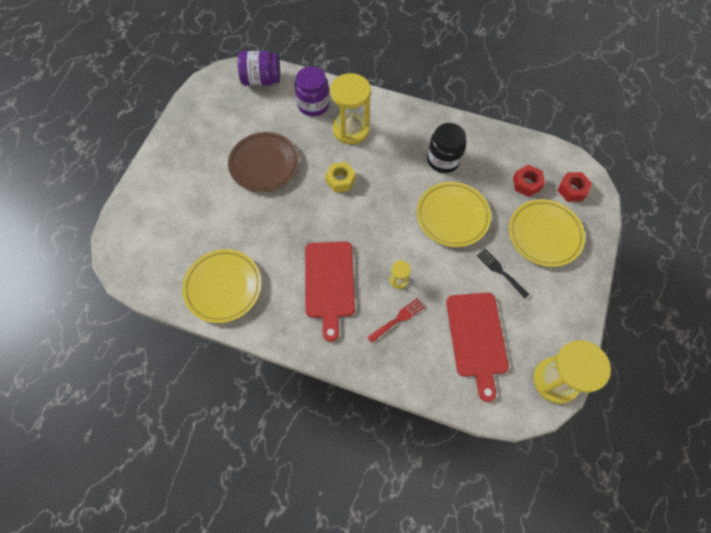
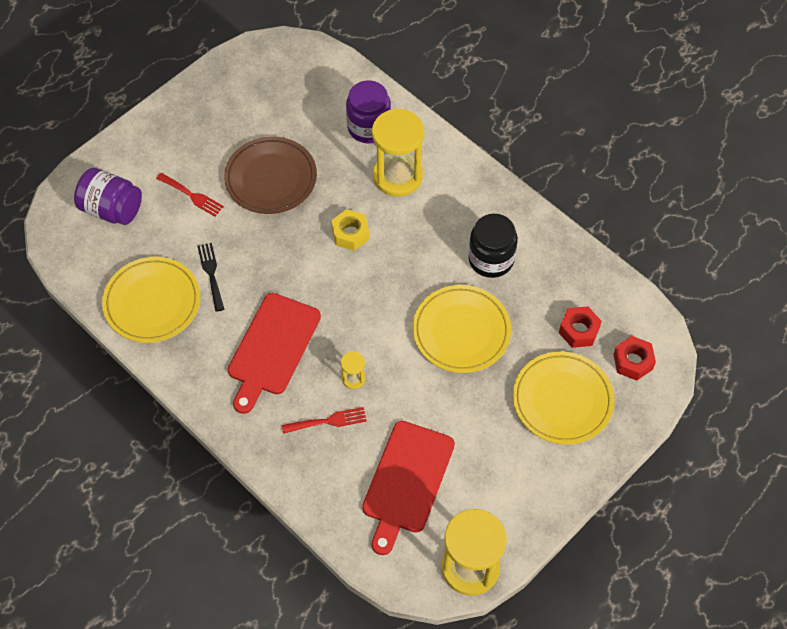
camera: 25 degrees right, 5 degrees down
(213, 198) = (192, 196): none -> red fork
(261, 80) = (322, 71): purple jar -> purple jar (112, 209)
(500, 271) = (480, 420): black fork -> black fork (211, 273)

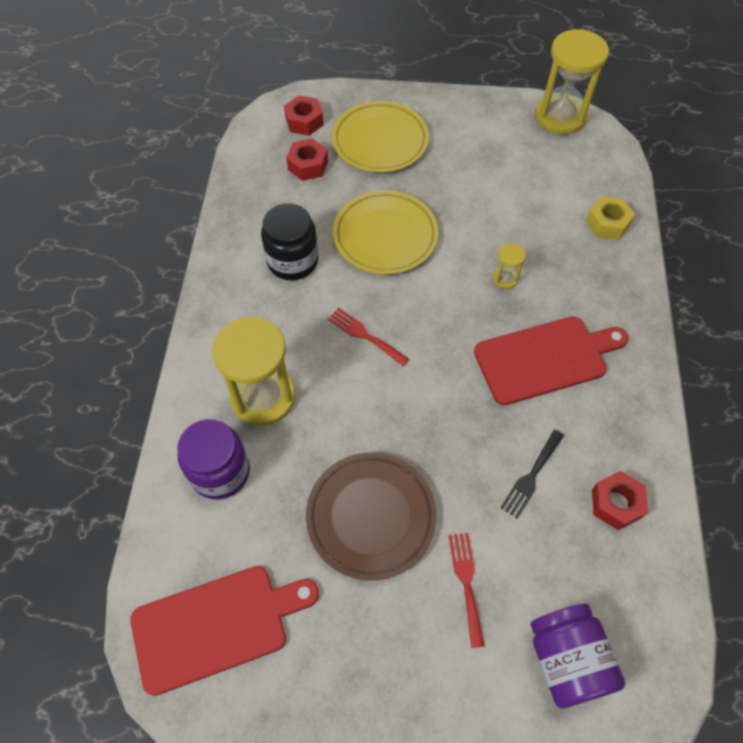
camera: 130 degrees left, 0 degrees up
(152, 302) = (616, 503): yellow plate -> red nut
(328, 421) = (558, 268): red fork -> red fork (364, 335)
(350, 234) = (368, 388): yellow nut -> yellow nut (607, 223)
(406, 481) = (545, 188): red cutting board -> red cutting board (216, 625)

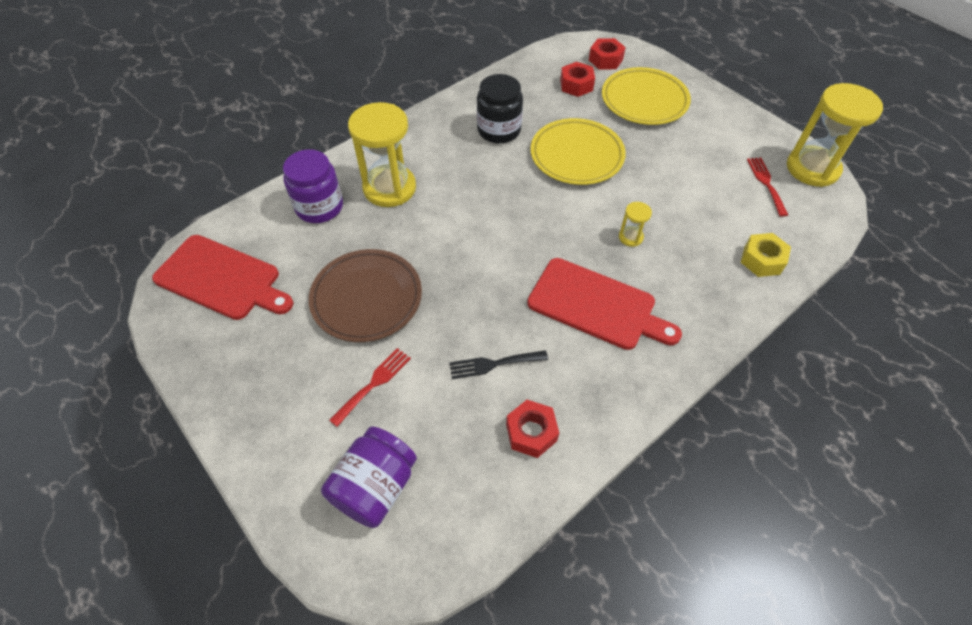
camera: 45 degrees right, 5 degrees down
(364, 335) = (490, 200): red fork -> red fork (766, 183)

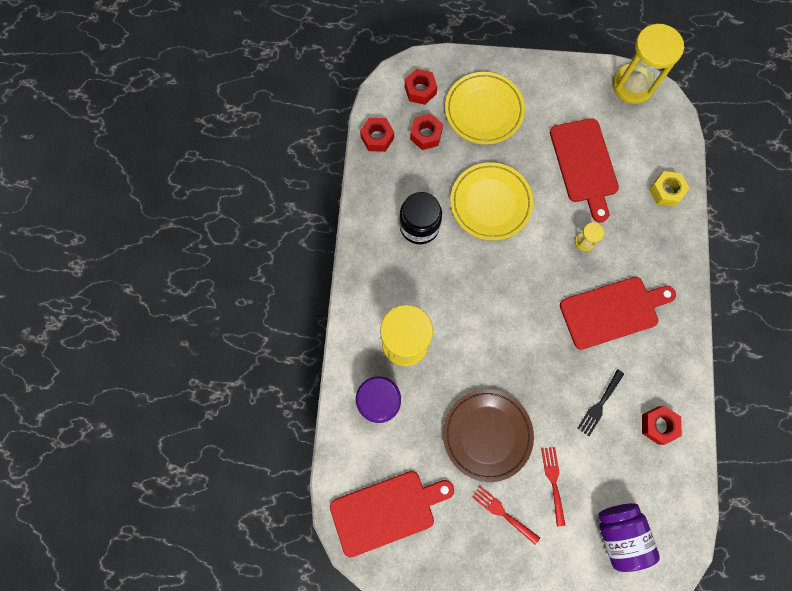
camera: 45 degrees left, 20 degrees up
(536, 64) = (377, 138): none -> red nut
(697, 188) = (584, 164): none -> red cutting board
(766, 183) = (618, 123): red fork -> red fork (502, 513)

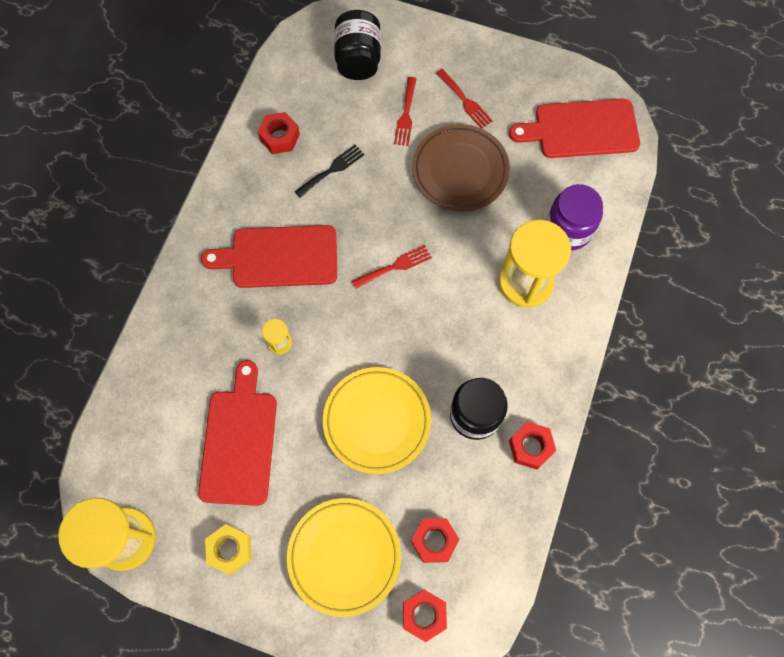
camera: 165 degrees left, 5 degrees down
(377, 138) = (502, 555): red nut -> red nut (530, 447)
(515, 328) = (395, 266): none -> red fork
(619, 533) = (358, 59): purple jar -> black jar
(666, 191) = (153, 378): yellow nut -> yellow nut (230, 549)

